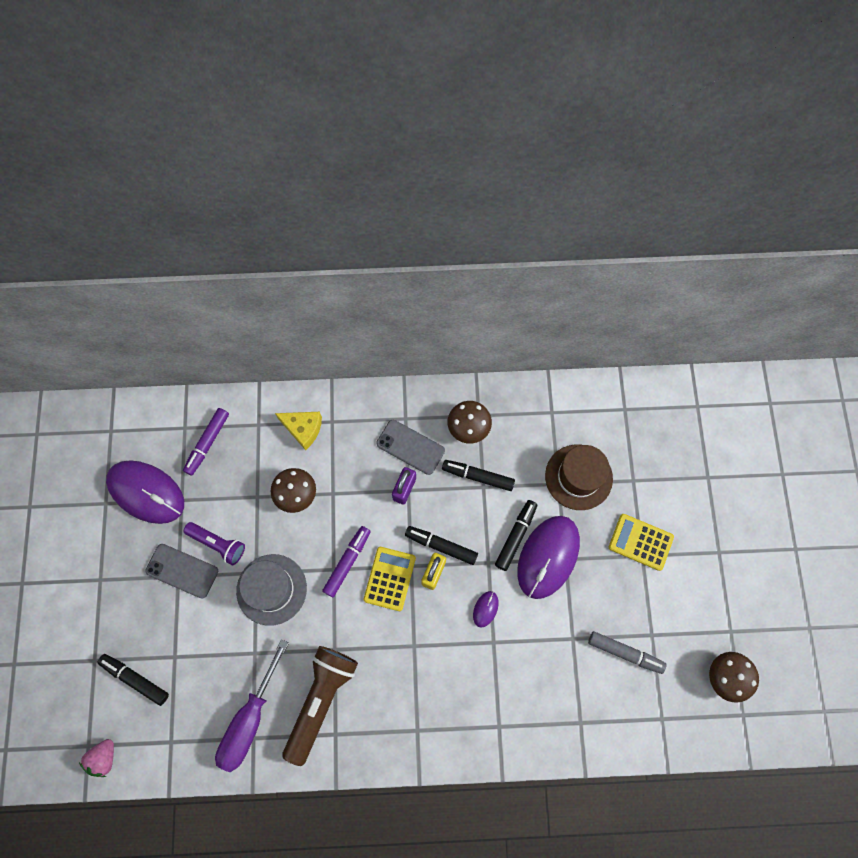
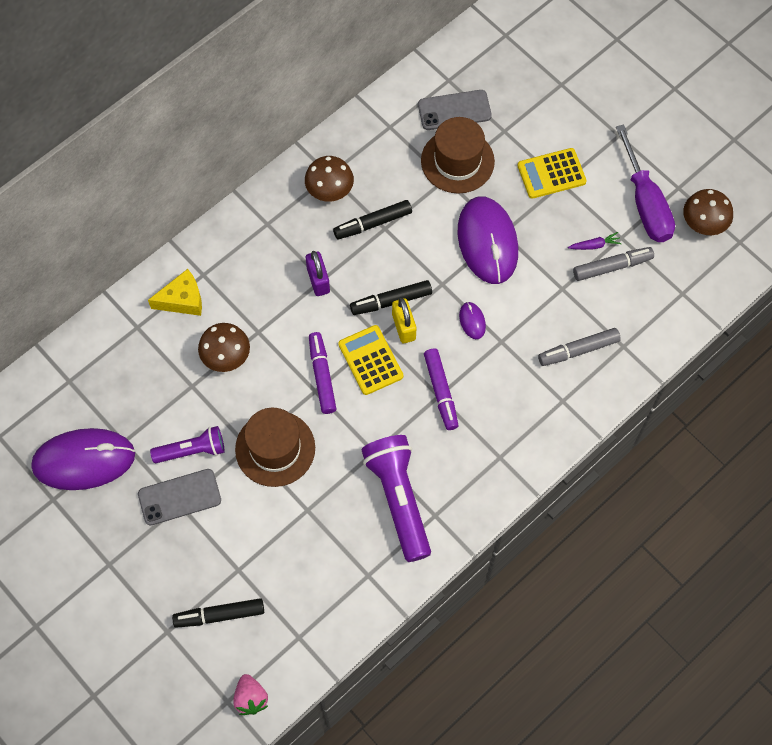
camera: 40 degrees left, 5 degrees down
(207, 443) = (103, 377): purple marker -> purple marker (441, 392)
(249, 719) = (351, 563): purple screwdriver -> purple screwdriver (645, 203)
(271, 589) = (275, 448): grey hat -> brown hat
(321, 700) = (399, 499): brown flashlight -> purple flashlight
(410, 447) = (293, 243): grey phone -> grey phone (454, 110)
(515, 536) = (446, 246): black marker -> none
(543, 697) = (578, 350): none -> grey marker
(626, 625) = (594, 245): none -> purple carrot

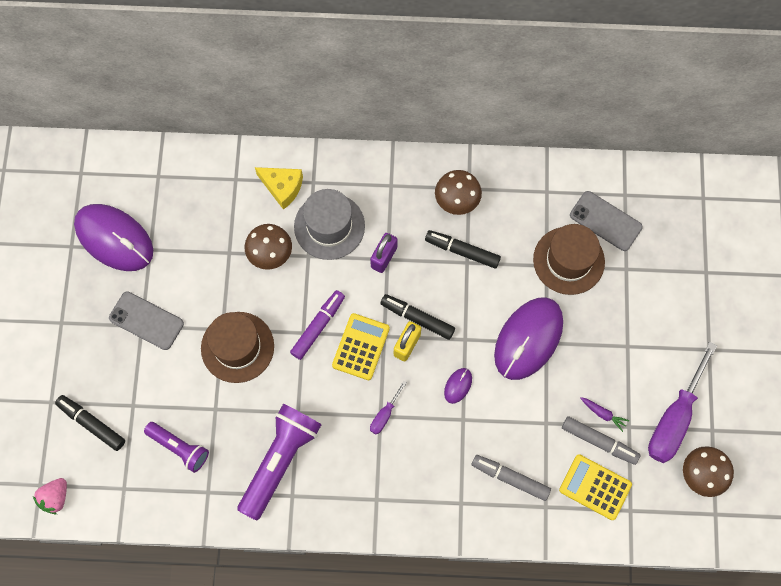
camera: 45 degrees right, 5 degrees up
(192, 450) = (185, 297): purple flashlight -> purple flashlight (179, 448)
(251, 295) = (329, 226): none -> grey hat
(441, 392) = (384, 414): purple marker -> purple screwdriver
(551, 174) = (627, 332): yellow calculator -> yellow calculator (595, 487)

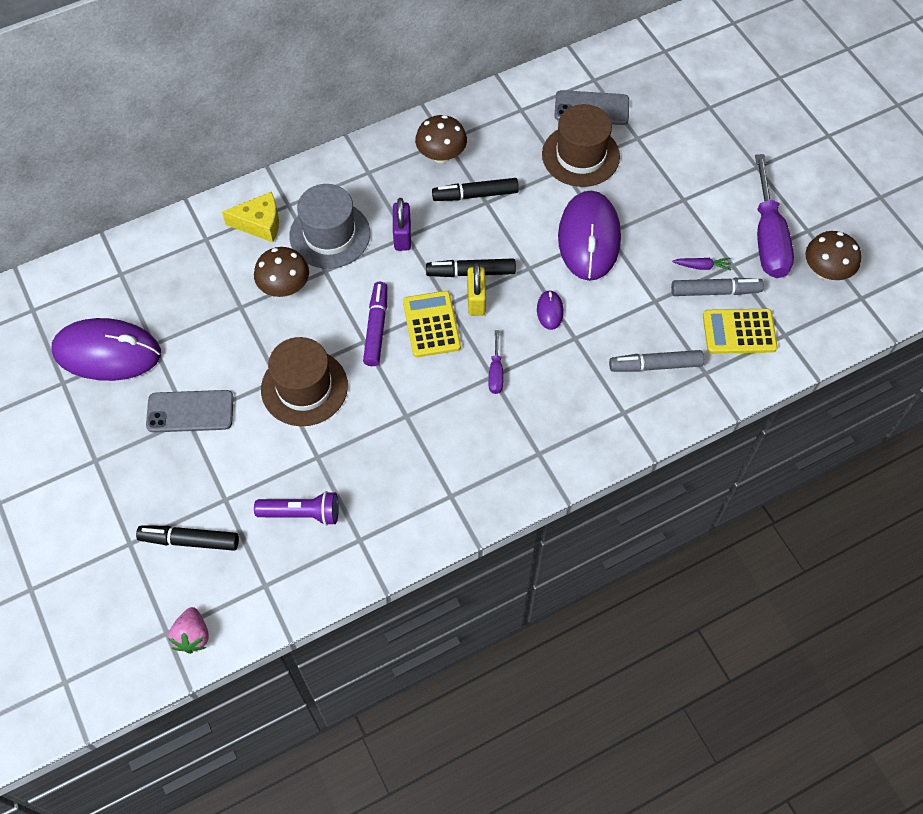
camera: 30 degrees left, 10 degrees down
(280, 461) = (417, 470): purple flashlight -> none

